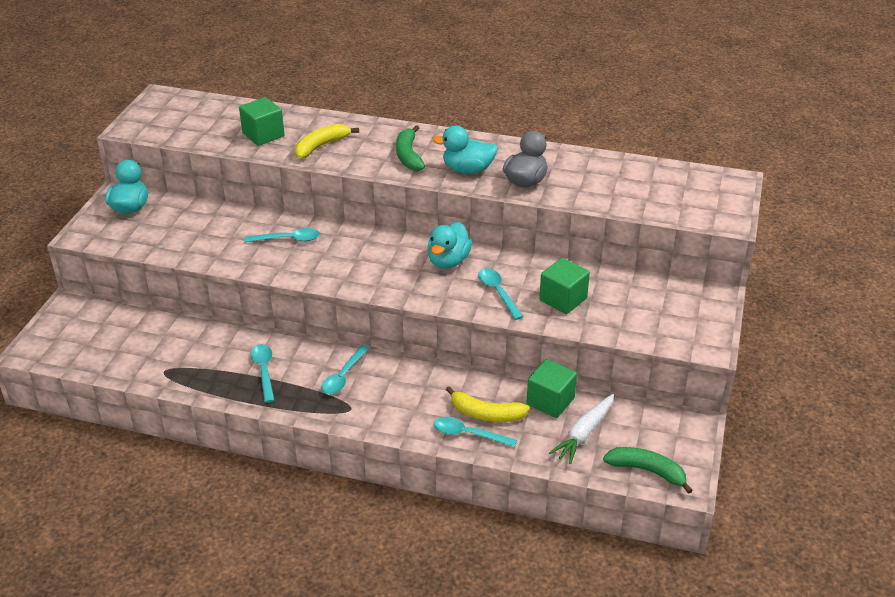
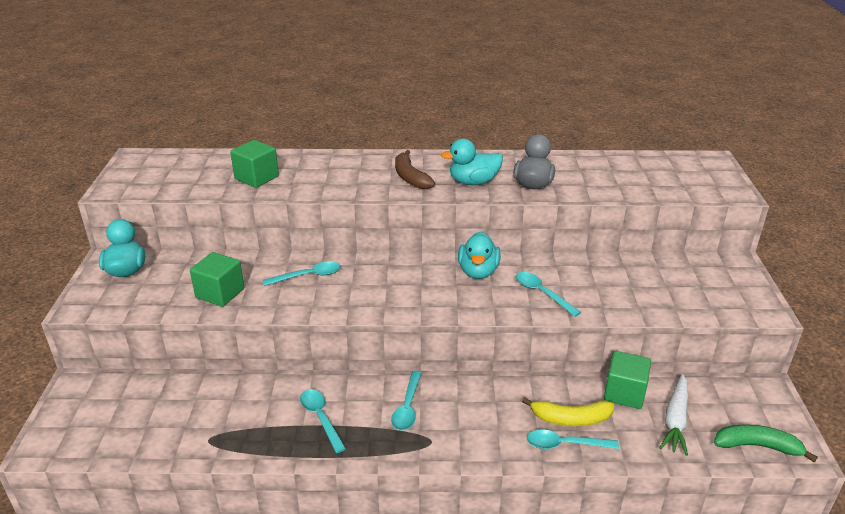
camera: 15 degrees left, 5 degrees down
(321, 146) = (320, 180): yellow banana -> none
(408, 155) = (410, 177): green banana -> brown banana
(563, 299) = (606, 289): green cube -> green cube (220, 293)

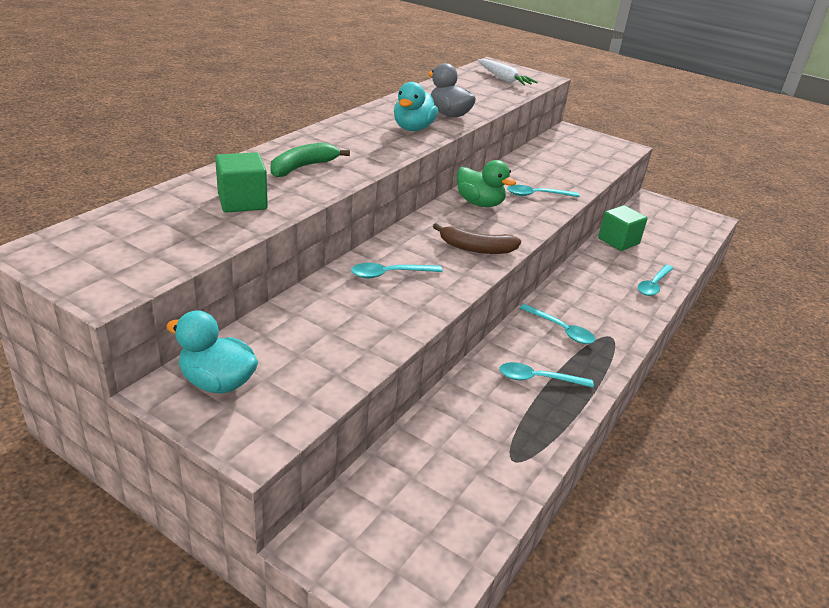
camera: 60 degrees left, 0 degrees up
(220, 293) = (357, 333): green cube -> none
(308, 276) = (389, 274): turquoise spoon -> turquoise spoon turned 120 degrees counterclockwise
(410, 177) = (365, 144): brown banana -> brown banana (476, 248)
(478, 272) = (480, 203): turquoise duck -> green duck
(571, 419) = (629, 271): yellow banana -> none
(675, 420) = (658, 238): white carrot -> white carrot (503, 79)
(757, 446) = (698, 228): green banana -> green banana (303, 167)

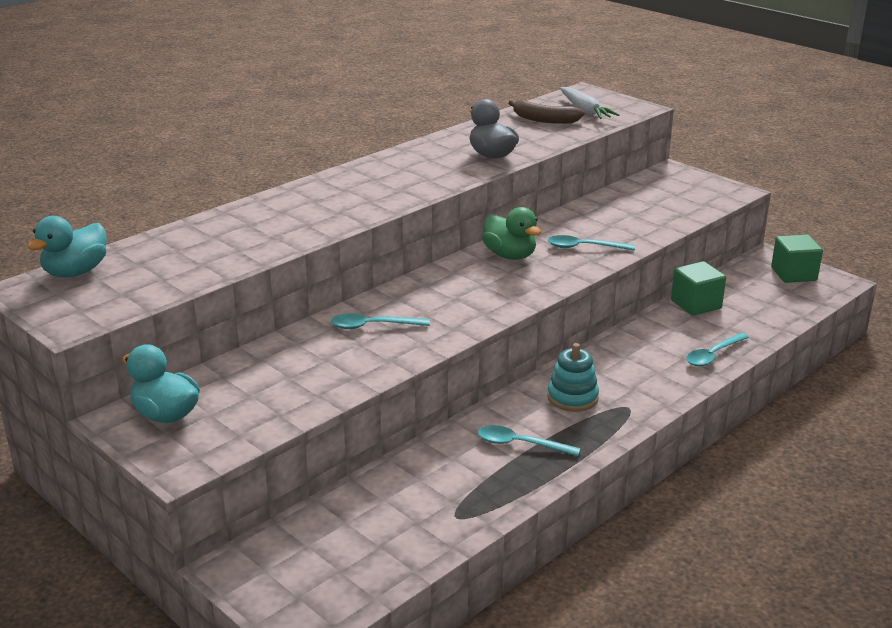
camera: 15 degrees right, 5 degrees down
(242, 202) = (224, 247): green cube -> green cube (793, 274)
(303, 167) = (299, 214): green banana -> none
(413, 128) = (440, 172): turquoise duck -> turquoise duck (76, 272)
(476, 248) = (481, 303): brown banana -> brown banana (544, 120)
(561, 330) = (572, 397): turquoise spoon -> turquoise stacking toy

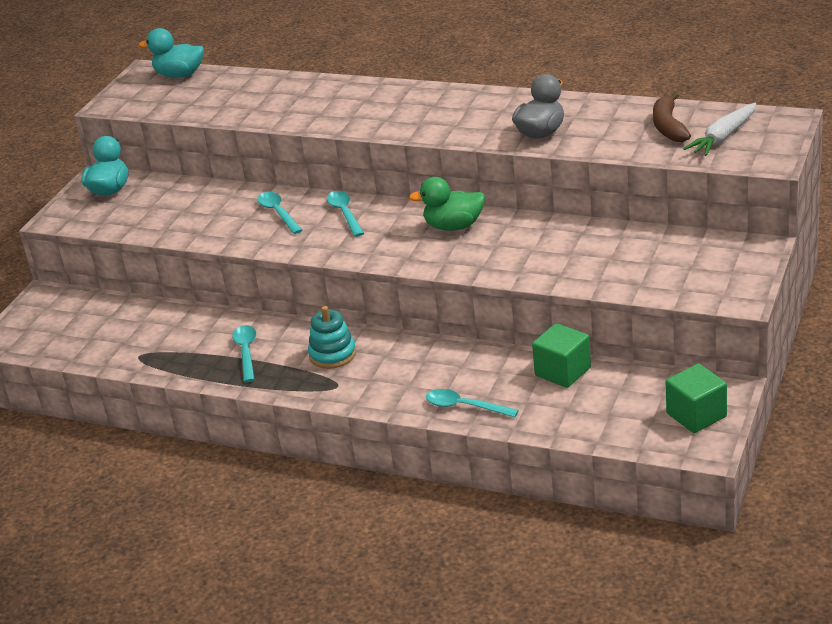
camera: 70 degrees right, 5 degrees up
(510, 255) = (454, 226): green duck -> green duck turned 60 degrees clockwise
(583, 247) = (505, 255): turquoise spoon -> turquoise spoon (345, 213)

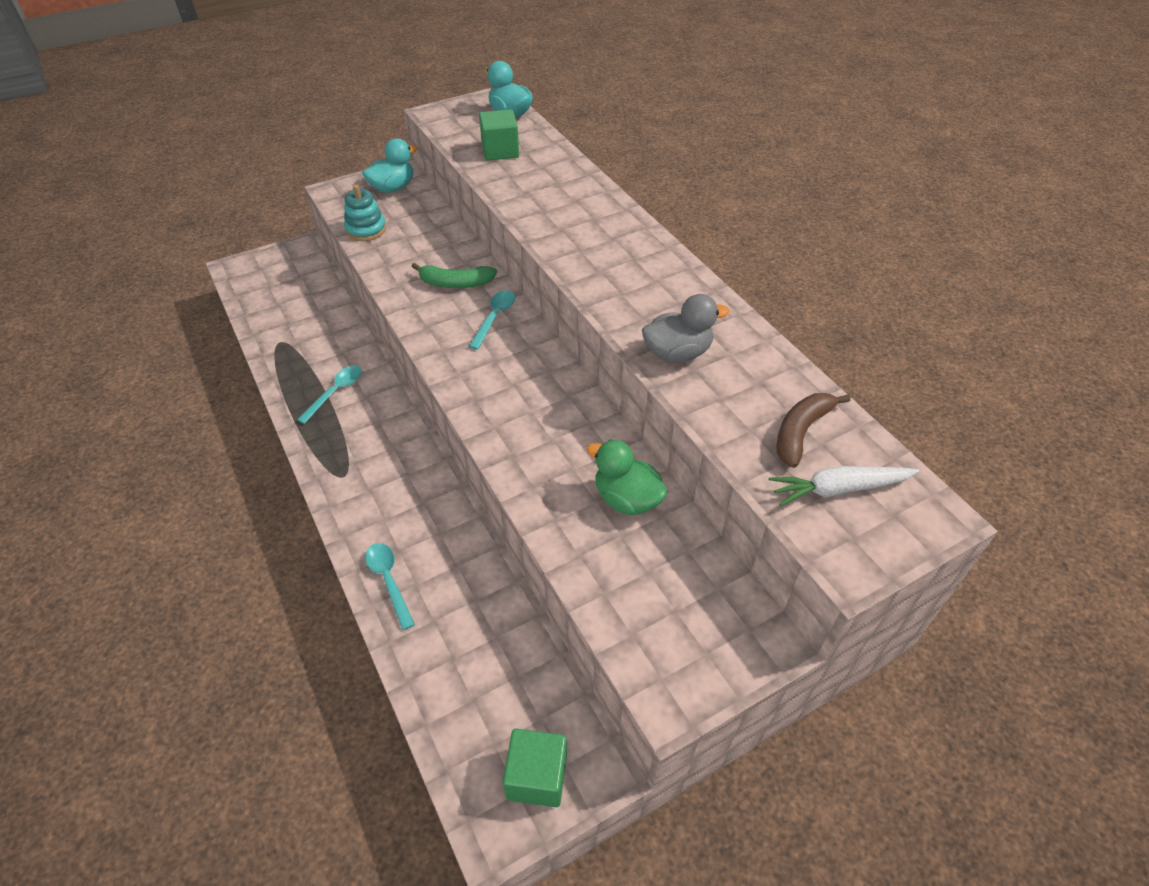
camera: 35 degrees right, 15 degrees up
(278, 213) = (455, 283): turquoise spoon -> green banana
(332, 354) = (378, 442): turquoise stacking toy -> turquoise stacking toy (366, 229)
(454, 226) = (549, 392): green duck -> green duck (627, 499)
(562, 371) = (499, 610): green cube -> green cube (500, 151)

